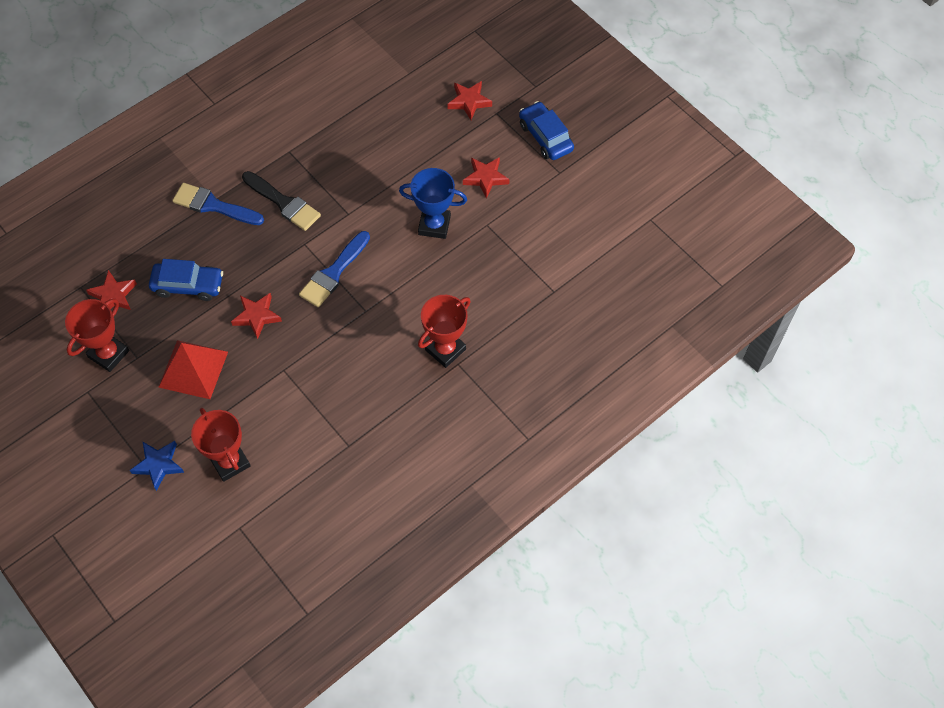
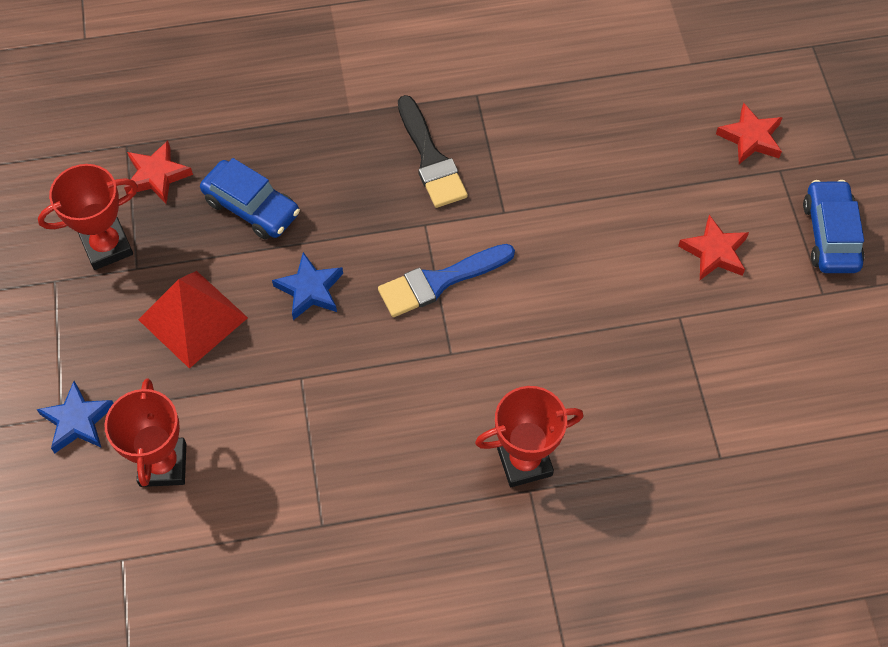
camera: 30 degrees right, 0 degrees up
(213, 205) = (342, 120): blue brush -> none
(257, 316) = (310, 290): red star -> blue star
(434, 225) = (608, 283): blue trophy -> none

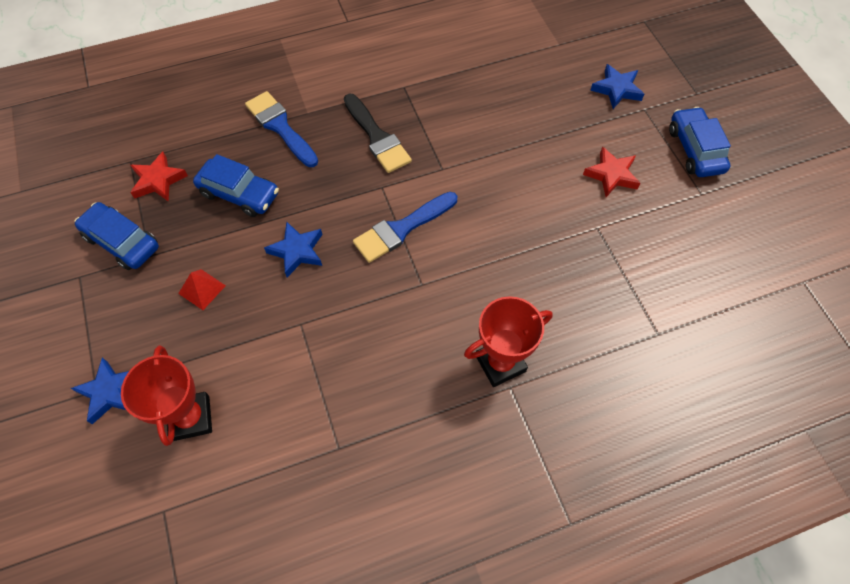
camera: 10 degrees left, 0 degrees up
(107, 246) = (122, 242): red trophy -> blue car
(193, 318) = (202, 289): red pyramid -> red pyramid, size x0.51
(313, 127) = (280, 127): none -> blue brush
(750, 138) = (617, 89): red star -> blue star

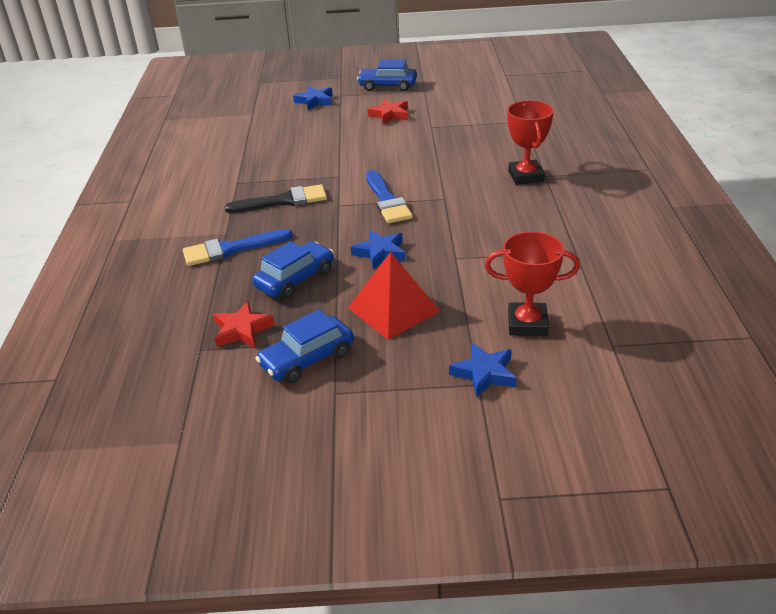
camera: 70 degrees left, 25 degrees down
(202, 289) = (393, 309): red pyramid -> red pyramid, size x1.96

